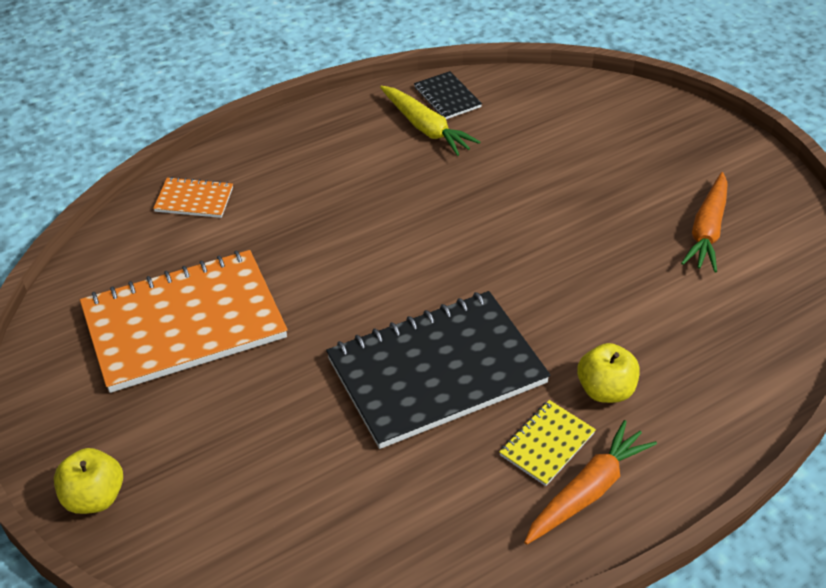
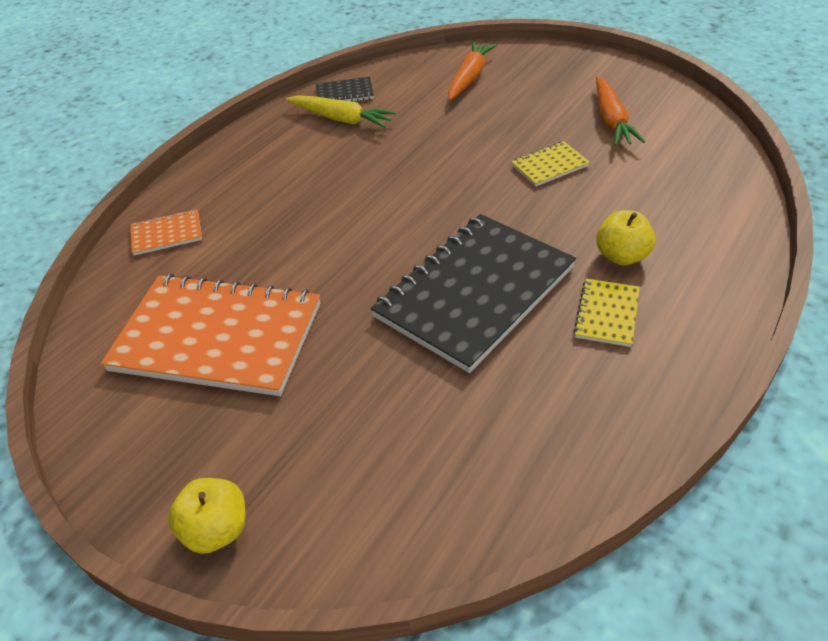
camera: 20 degrees left, 0 degrees up
(184, 323) = (217, 337): orange notebook -> orange notebook turned 60 degrees clockwise
(447, 97) = (344, 93): black notebook -> black notebook turned 45 degrees counterclockwise
(587, 491) = (666, 337): orange carrot -> orange carrot (470, 77)
(602, 261) = (549, 165): none -> yellow notebook

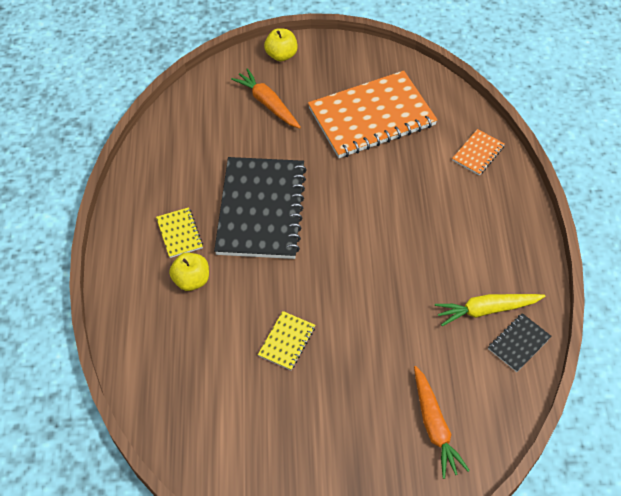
camera: 140 degrees right, 10 degrees up
(611, 120) = (272, 426): orange carrot -> orange carrot (267, 104)

